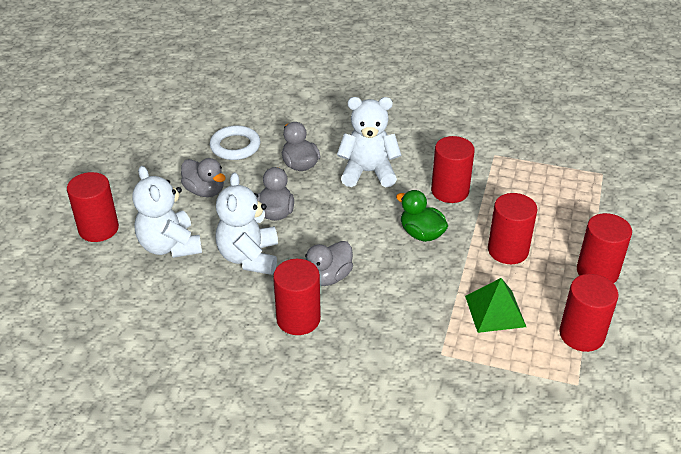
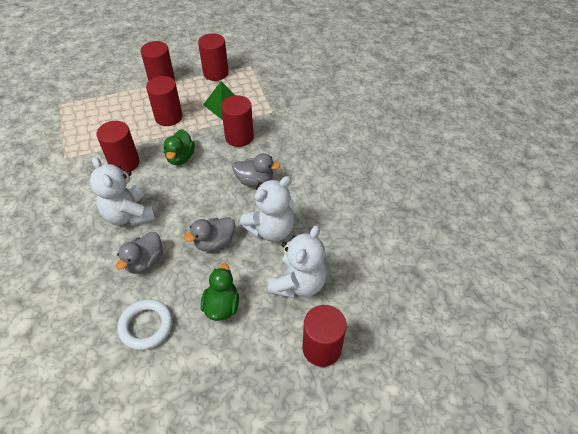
camera: 125 degrees left, 10 degrees up
(205, 191) = (222, 306): grey duck -> green duck
(298, 319) = (300, 176): red cylinder -> red cylinder (239, 137)

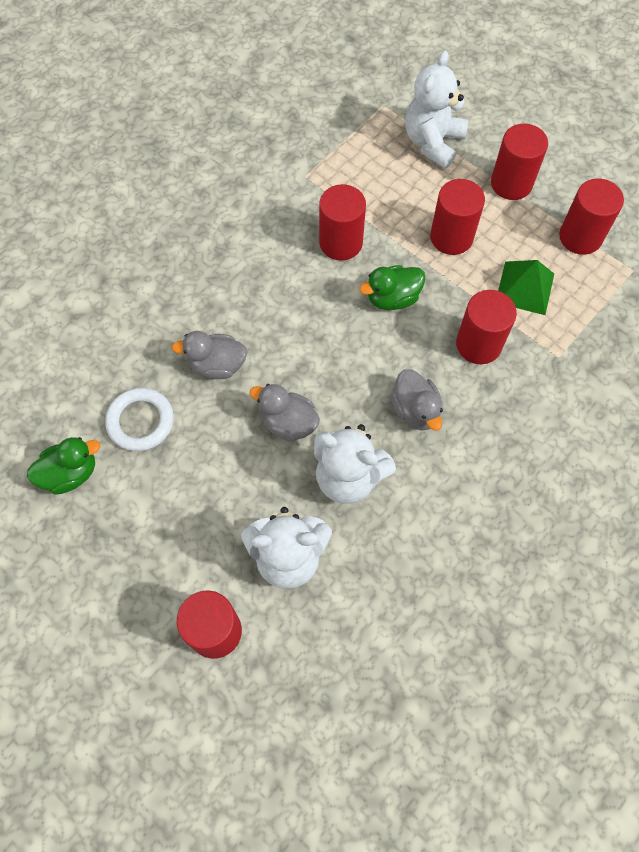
camera: 60 degrees right, 15 degrees up
(129, 215) = (269, 303): white teddy bear -> white teddy bear (432, 142)
(222, 306) = (208, 485): green duck -> green duck (70, 473)

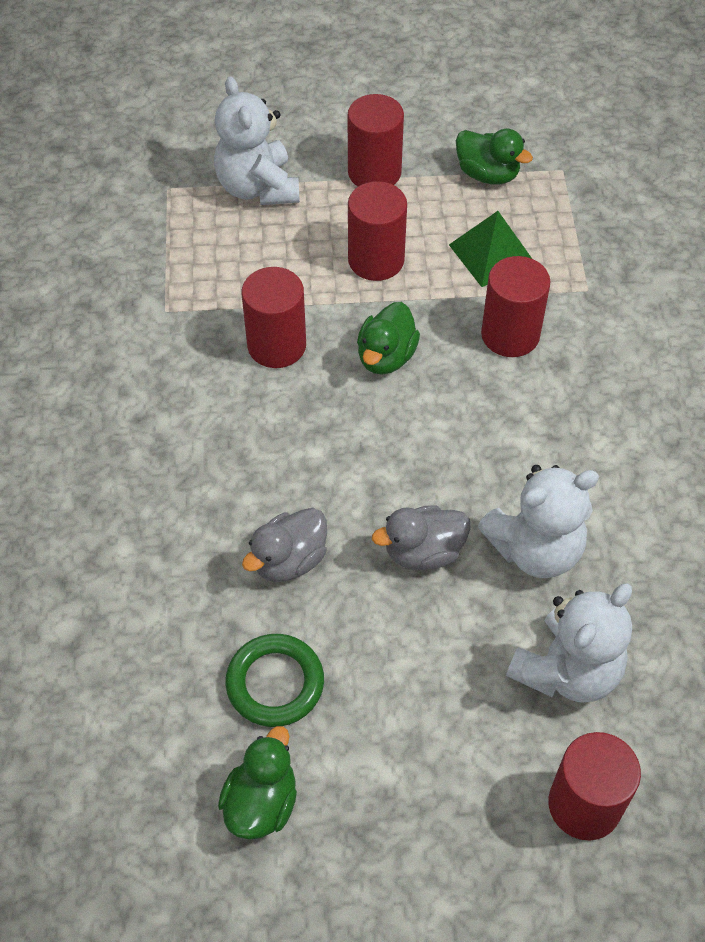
camera: 45 degrees left, 10 degrees down
(140, 421) = (275, 683): white ring -> green ring
(415, 410) = (524, 438): grey duck -> none
(580, 237) = (487, 174): red cylinder -> green duck

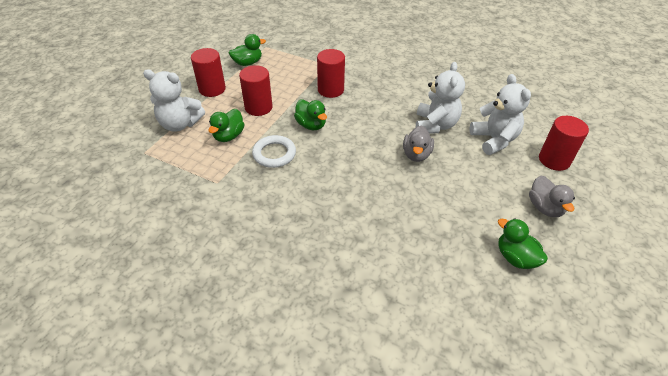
camera: 60 degrees left, 10 degrees down
(275, 263) = (229, 136): none -> green duck
(275, 683) = (455, 227): green ring -> none
(277, 345) = (274, 154): red cylinder -> white ring
(289, 560) = (393, 197): grey duck -> grey duck (545, 207)
(492, 254) = (287, 78): green pyramid -> none

